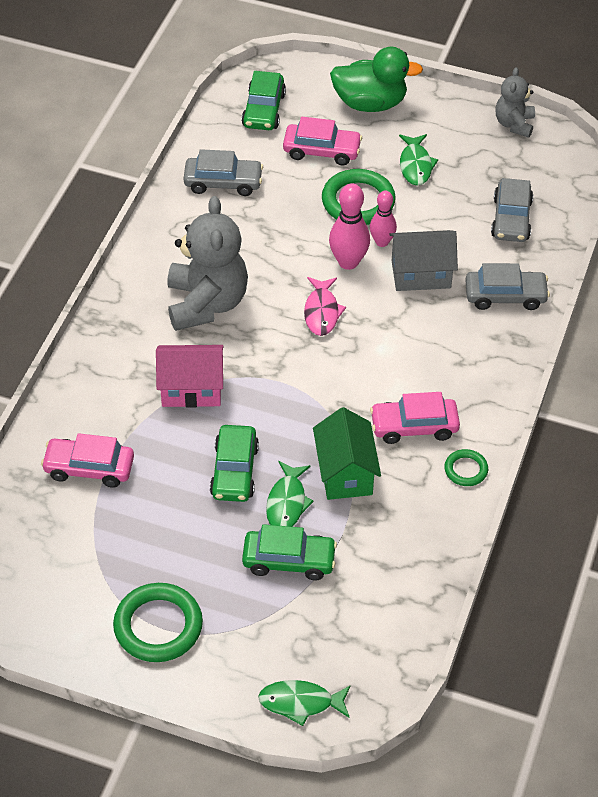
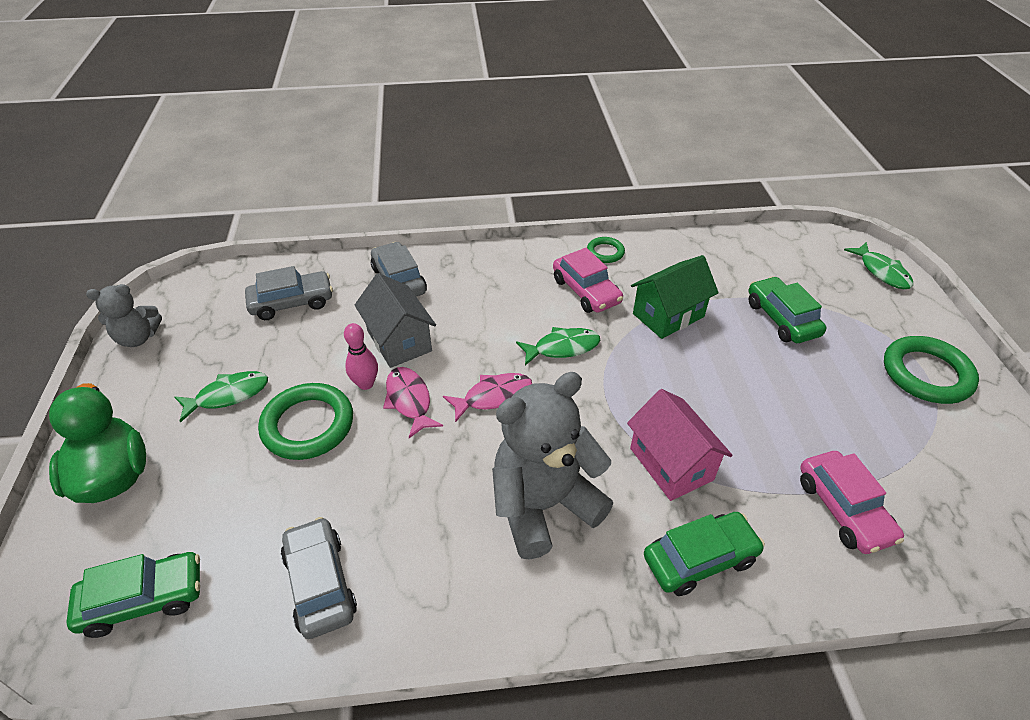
camera: 115 degrees left, 5 degrees down
(234, 471) = (733, 387): green car -> green car (699, 559)
(287, 503) = (731, 340): green fish -> green fish (562, 348)
(322, 151) = (223, 493): pink car -> none
(348, 262) = (409, 400): pink bowling pin -> pink fish

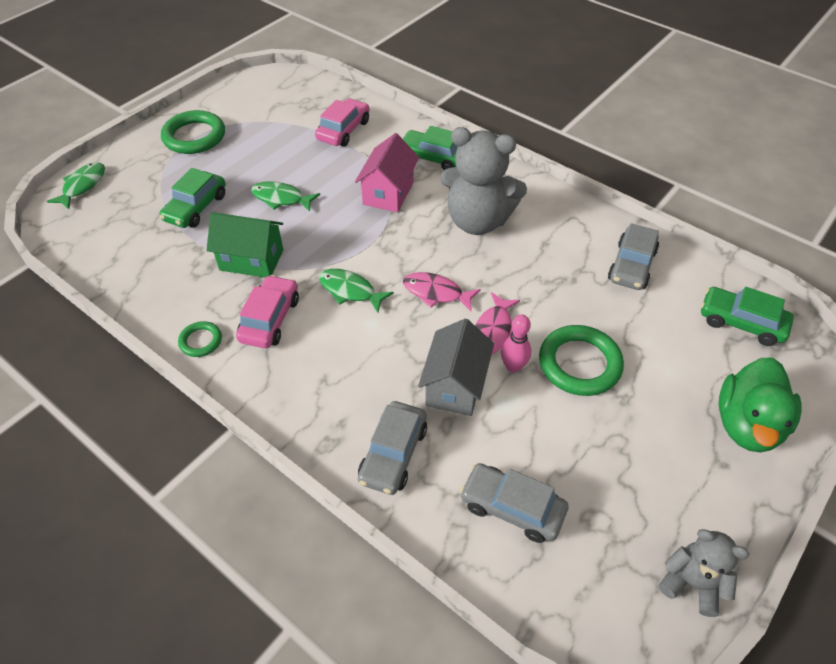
camera: 135 degrees left, 5 degrees up
(228, 395) = (628, 436): green fish -> green fish (281, 198)

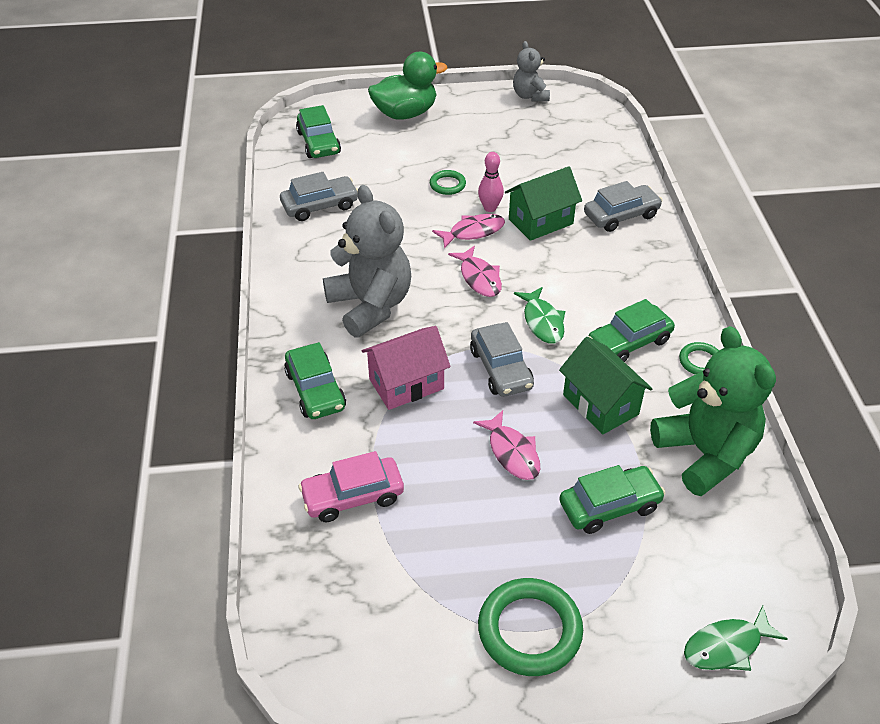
camera: 135 degrees left, 5 degrees down
(153, 273) = (705, 454): none -> green teddy bear
(270, 319) = (629, 342): pink car -> green car
(281, 198) = (512, 452): green fish -> pink fish
(455, 386) = (540, 221): grey house -> green house
(512, 508) = (580, 159): grey car -> grey car (501, 369)
(579, 364) = (447, 185): green ring -> green ring, size x0.53

